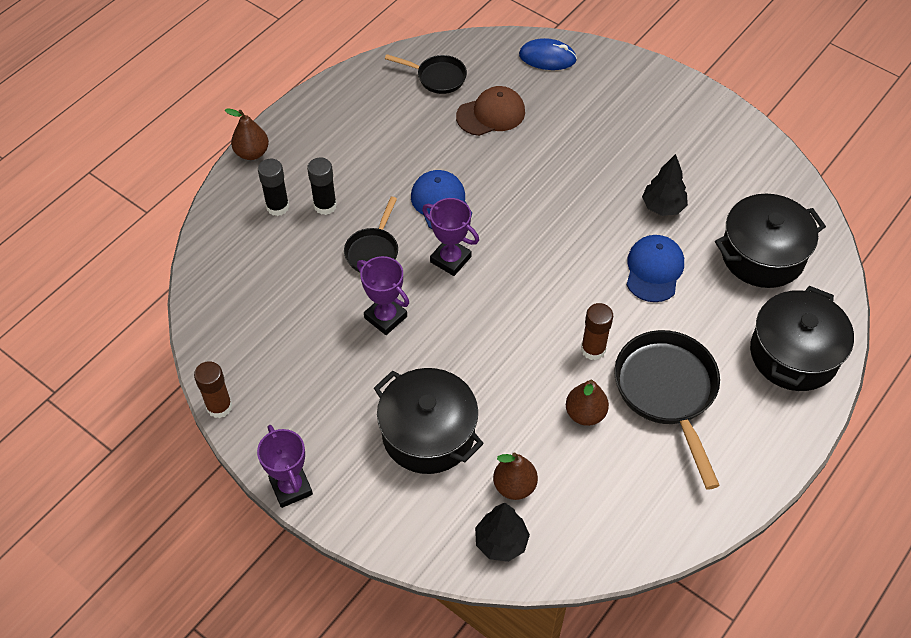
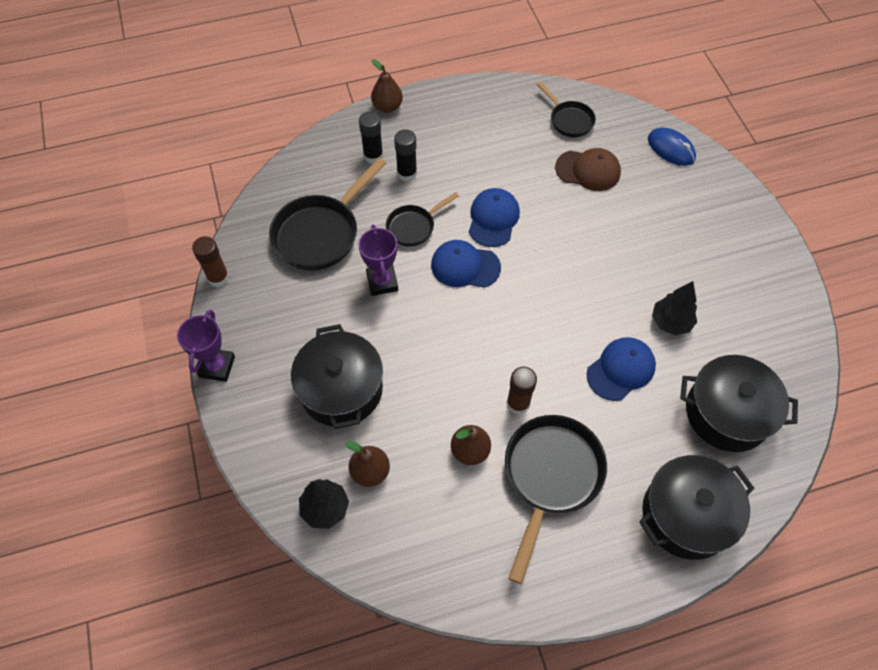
camera: 35 degrees right, 5 degrees up
(287, 307) = (321, 233): none -> black pan
(450, 259) = (465, 266): purple trophy -> blue cap

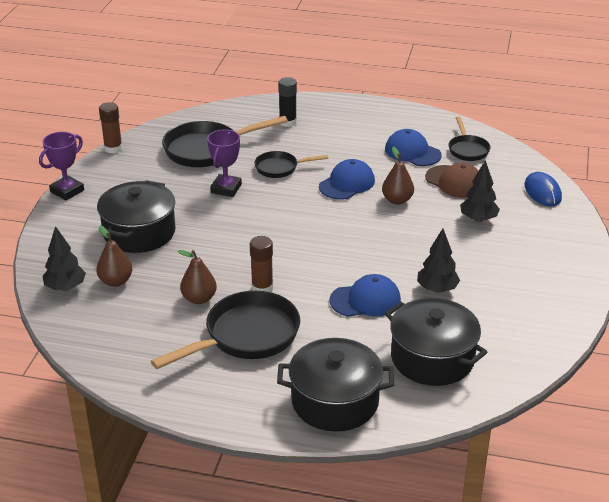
camera: 30 degrees right, 25 degrees down
(387, 107) = (325, 100): brown pear -> brown pear (397, 200)
(407, 173) = (304, 139): black glue stick -> none
(465, 266) = (298, 201): blue cap -> blue cap (412, 152)
(642, 211) = (478, 219): none -> black tree

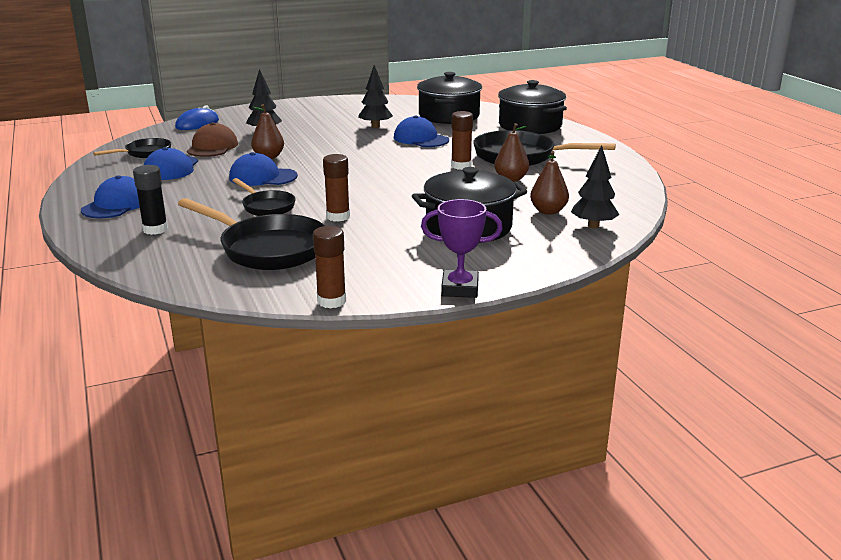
camera: 125 degrees left, 10 degrees down
(226, 189) = (338, 217): purple trophy -> brown glue stick
(351, 118) = (116, 204): none -> blue cap

